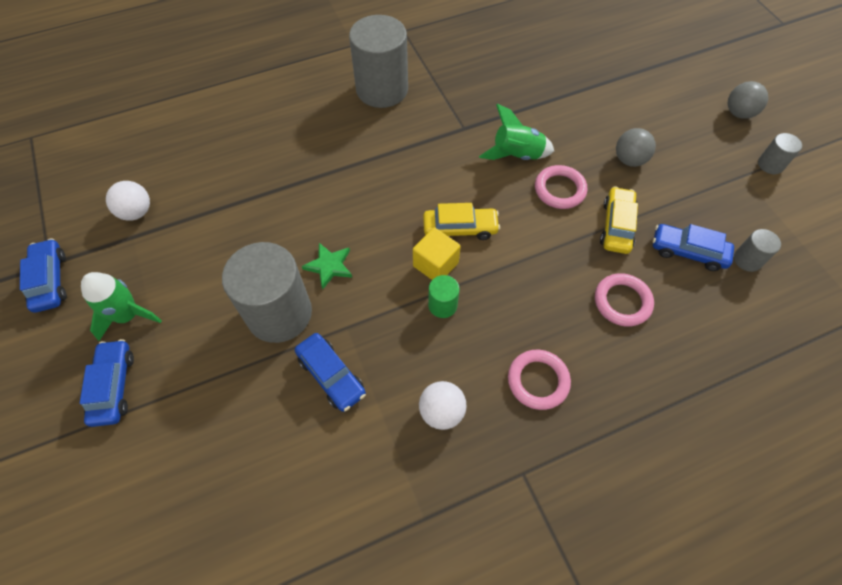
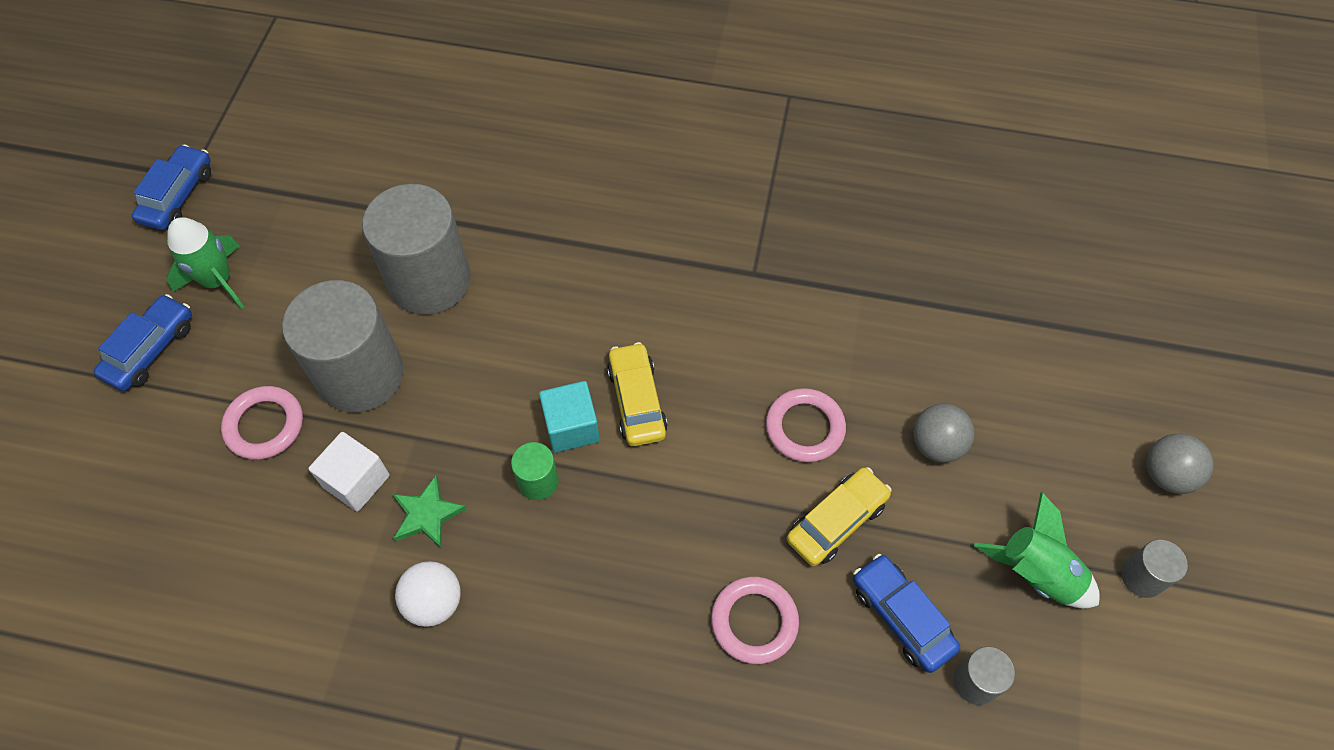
camera: 35 degrees right, 0 degrees up
(136, 212) = (311, 166): white ball -> none
(329, 266) = (454, 353): green star -> green star (427, 514)
(331, 375) = (356, 481): blue car -> white cube
(382, 89) = (694, 164): grey cylinder -> grey cylinder (429, 280)
(435, 264) = (571, 427): yellow cube -> turquoise cube
(460, 228) = (637, 401): yellow car -> yellow car turned 135 degrees counterclockwise
(516, 155) = (789, 348): green rocket -> green rocket (1036, 574)
(538, 381) = (568, 644): pink ring -> pink ring (264, 425)

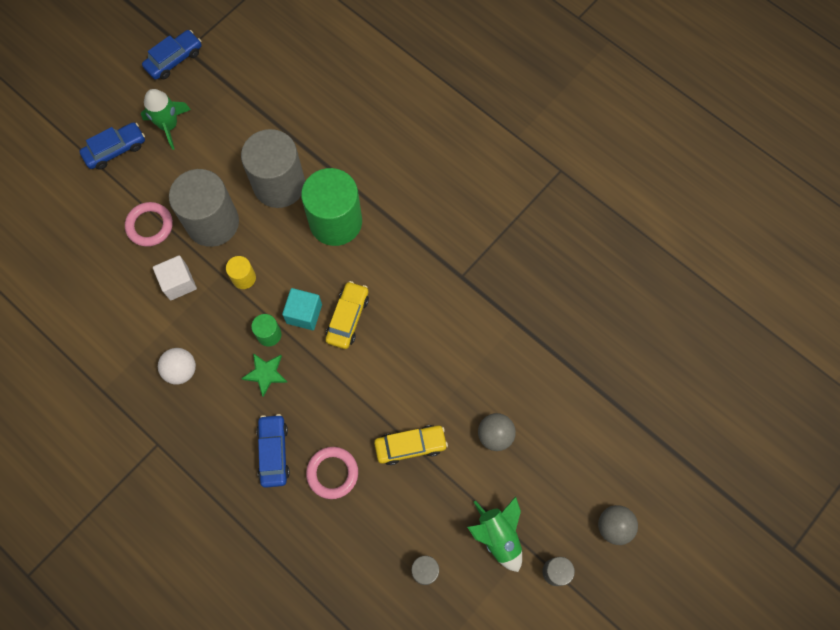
camera: 30 degrees right, 10 degrees up
(427, 514) = (203, 321): green star -> green star (265, 373)
(452, 424) = (244, 278): none -> yellow cylinder
(540, 289) = (335, 222): none -> green cylinder
(804, 428) = (428, 384): pink ring -> none
(901, 617) = (410, 515): blue car -> blue car (274, 452)

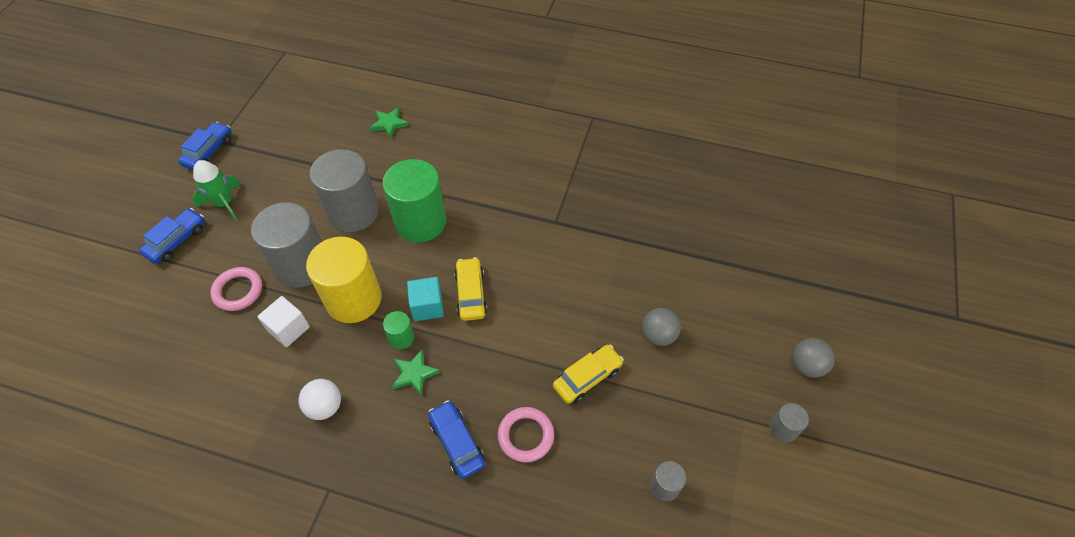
camera: 25 degrees left, 15 degrees down
(244, 278) = (353, 299): yellow cylinder -> yellow cylinder, size x2.23
(353, 94) = (389, 124): none -> green star
(498, 536) = (713, 421): green rocket -> none

